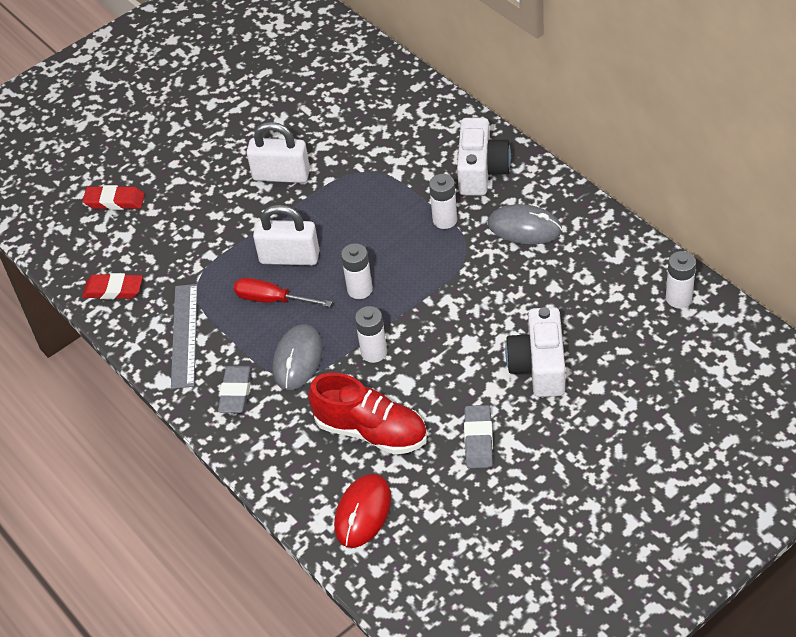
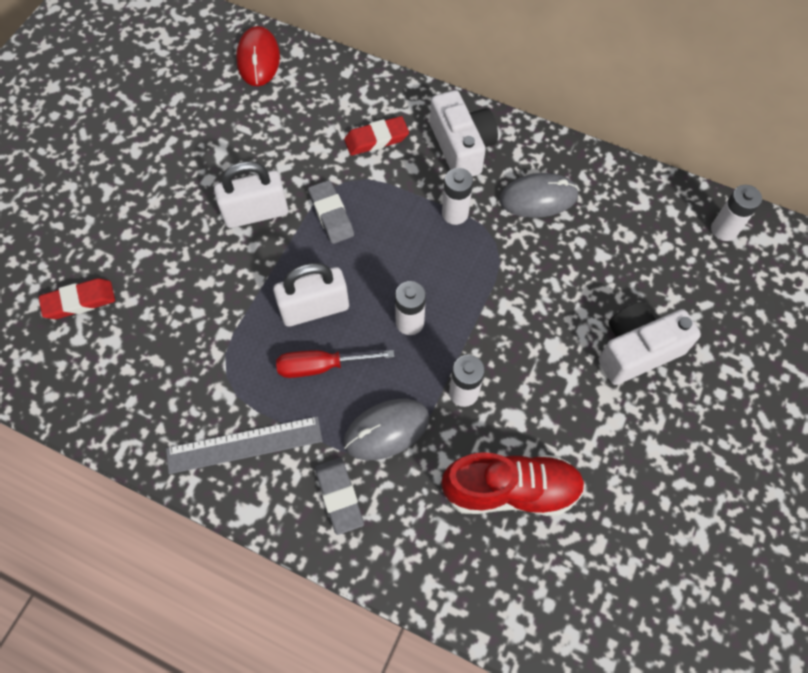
camera: 30 degrees left, 15 degrees up
(113, 290) = (132, 415): red eraser -> red eraser (376, 139)
(184, 335) = (244, 445): grey ruler -> grey ruler turned 75 degrees counterclockwise
(297, 359) = (386, 430): grey mouse -> grey mouse turned 75 degrees clockwise
(363, 512) = (555, 595): red mouse -> red mouse (258, 59)
(478, 440) = (625, 459): grey eraser -> grey eraser (331, 215)
(539, 366) = (637, 350): white camera -> white camera turned 90 degrees clockwise

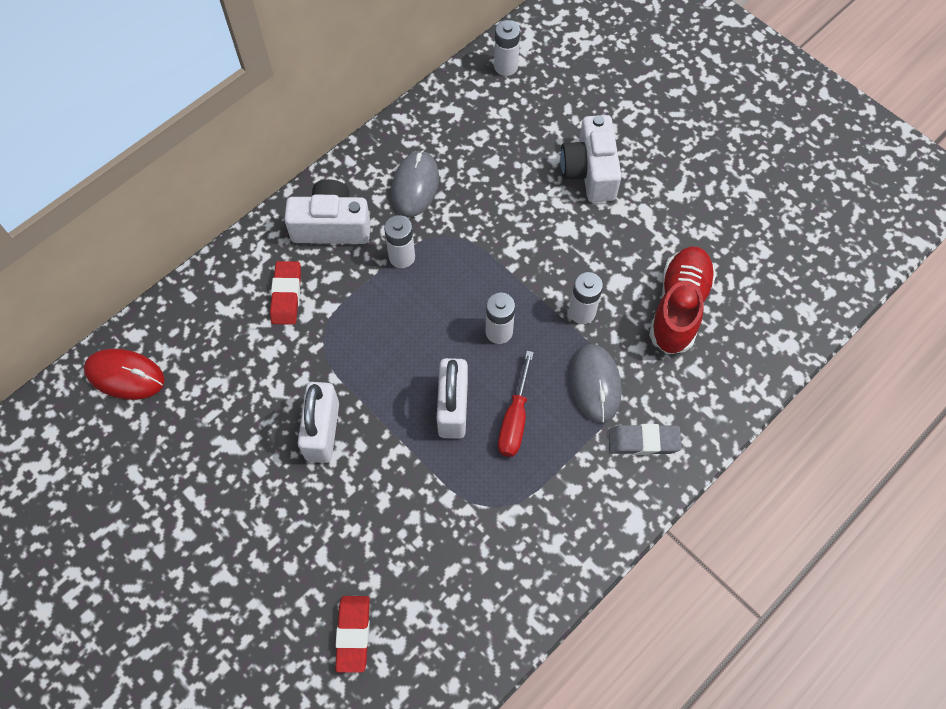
camera: 70 degrees left, 0 degrees up
(244, 445) = (569, 508): grey ruler -> none
(331, 215) = (356, 362): grey eraser -> none

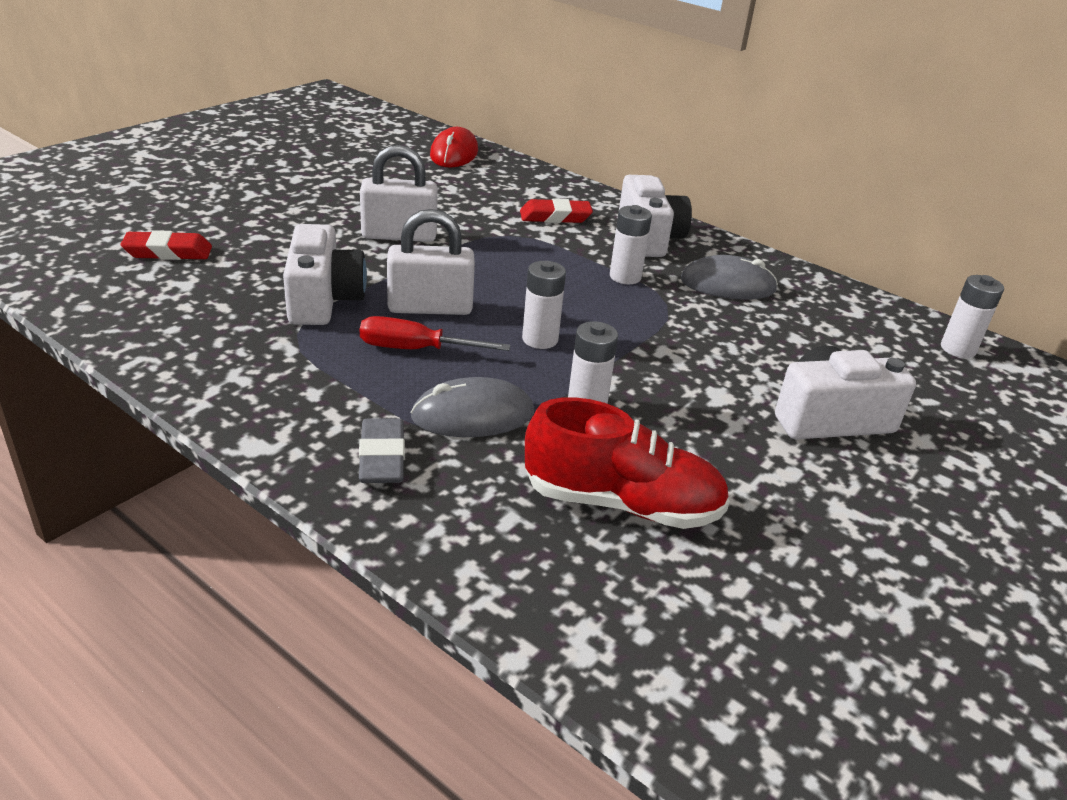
camera: 80 degrees right, 30 degrees down
(440, 490) = (323, 299): none -> white camera

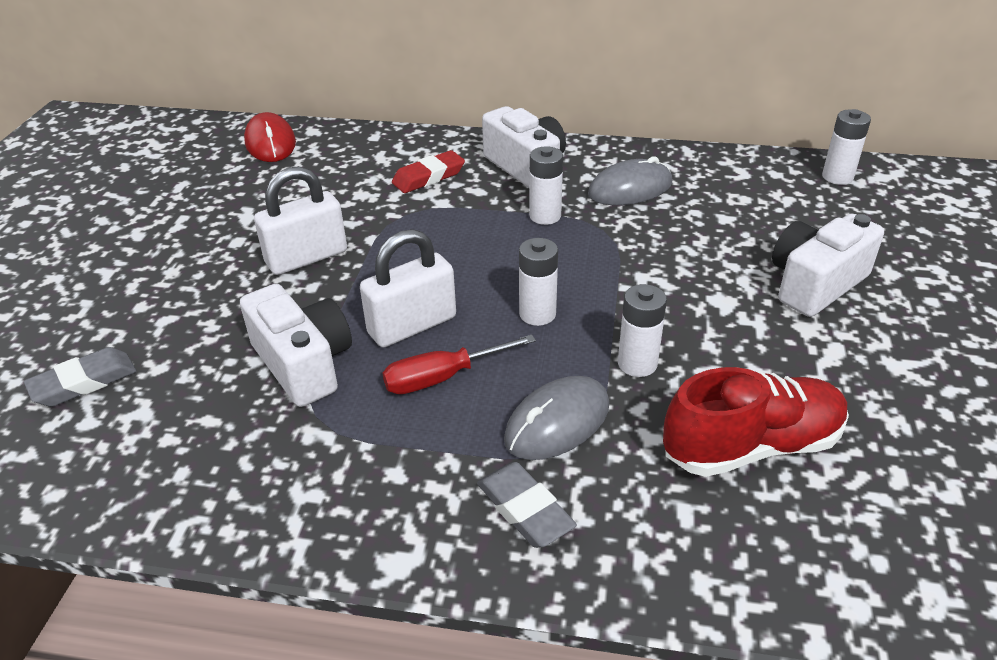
camera: 25 degrees left, 5 degrees up
(168, 252) = (84, 382): red eraser -> grey eraser

